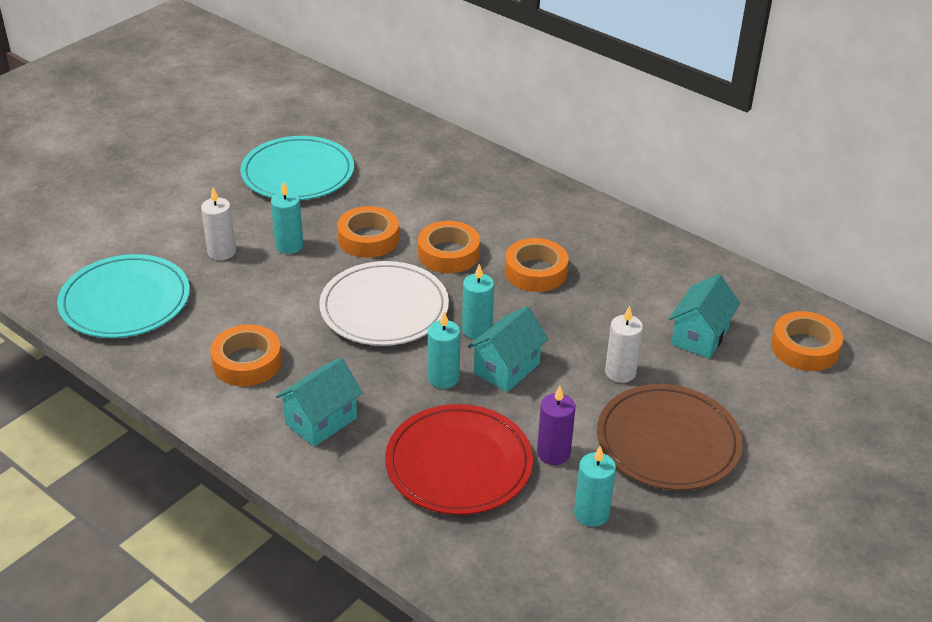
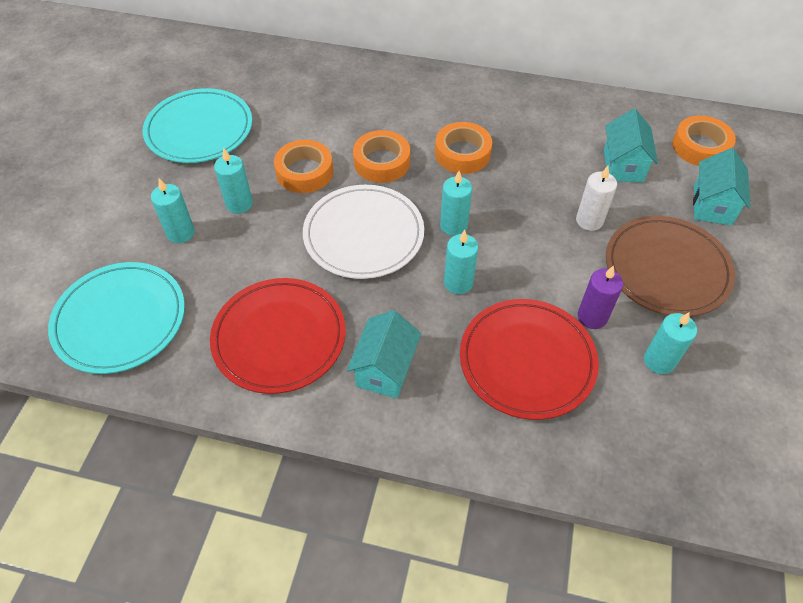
camera: 25 degrees left, 15 degrees up
(222, 252) = (181, 233): white candle -> turquoise candle
(247, 362) = (279, 337): orange tape -> red plate
(507, 368) = (502, 253): turquoise house -> turquoise house (712, 205)

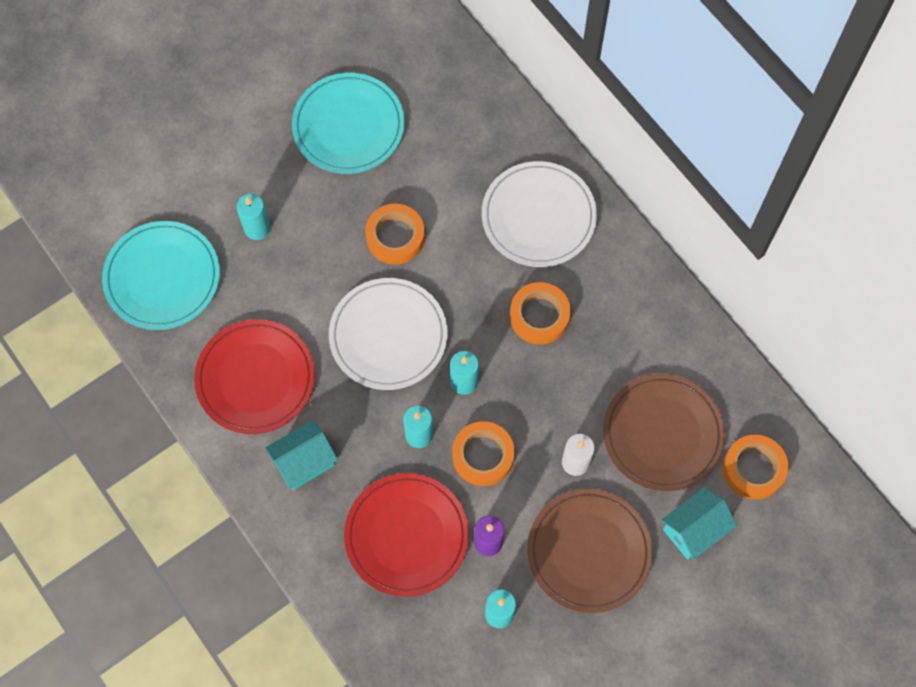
camera: 40 degrees right, 15 degrees up
(239, 204) = (320, 232): turquoise candle -> none
(382, 162) = (465, 274): orange tape -> orange tape (483, 456)
(398, 101) = (538, 216): none -> white plate
(623, 165) = (662, 434): turquoise house -> brown plate

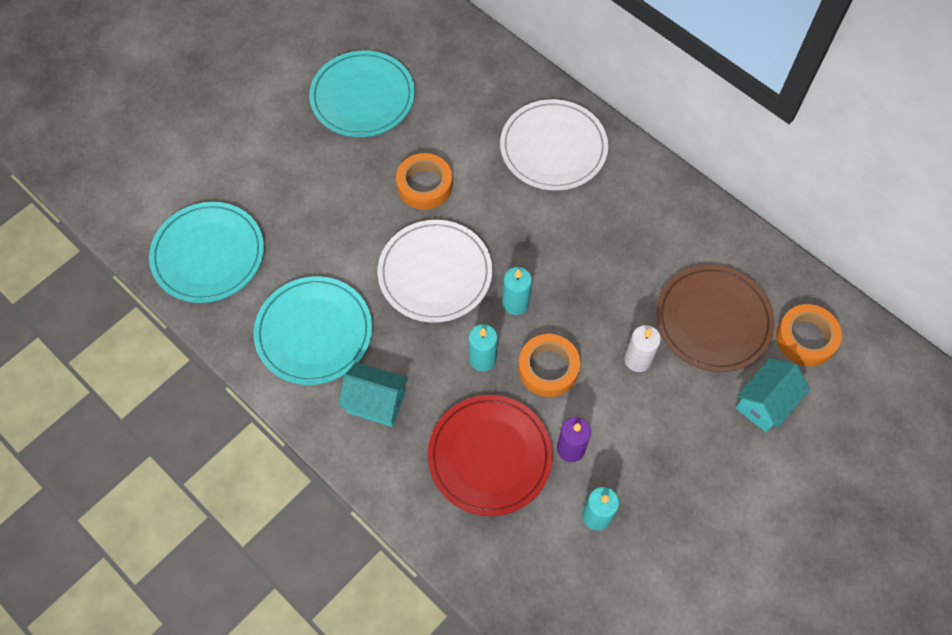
camera: 10 degrees left, 5 degrees down
(255, 378) = (314, 332): red plate -> turquoise plate
(257, 228) = (292, 197): turquoise candle -> none
(304, 462) = (376, 403): turquoise house -> turquoise house turned 60 degrees clockwise
(539, 316) = (573, 234): orange tape -> none
(589, 551) = (670, 441): brown plate -> none

